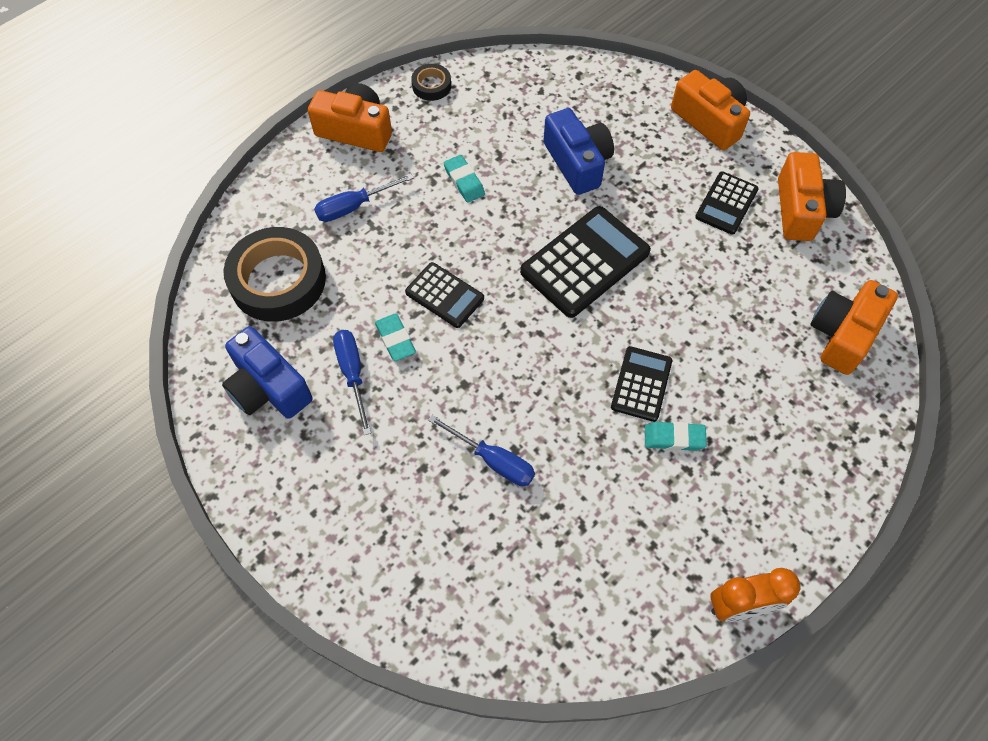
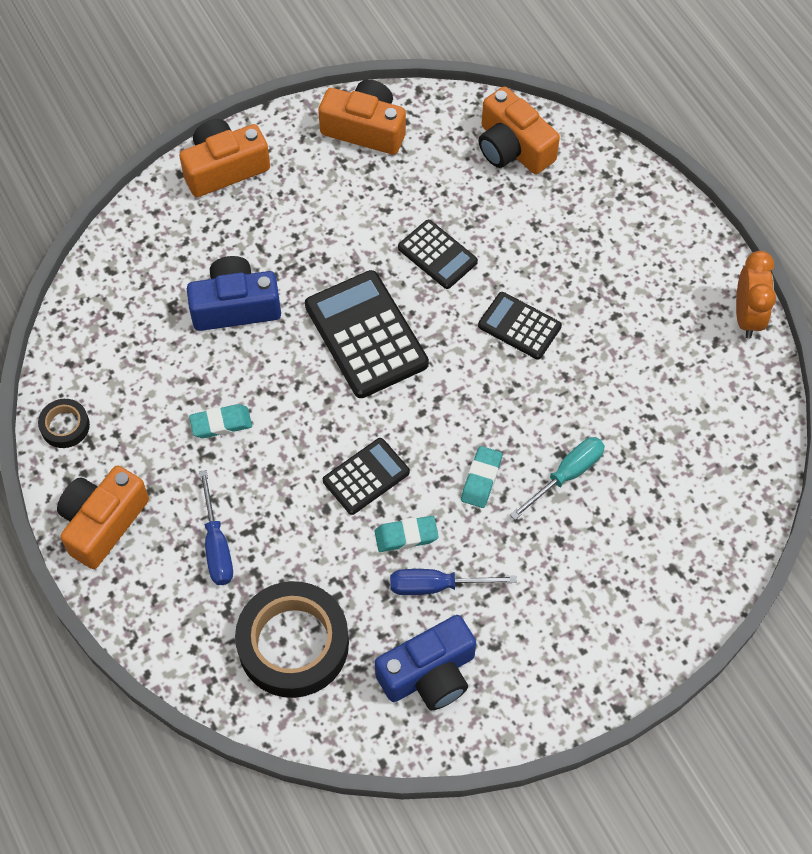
camera: 75 degrees left, 0 degrees up
(493, 460) = (566, 475): blue screwdriver -> turquoise screwdriver
(674, 438) = (582, 316): turquoise eraser -> turquoise eraser (481, 479)
(726, 203) = (336, 189): black calculator -> black calculator (437, 255)

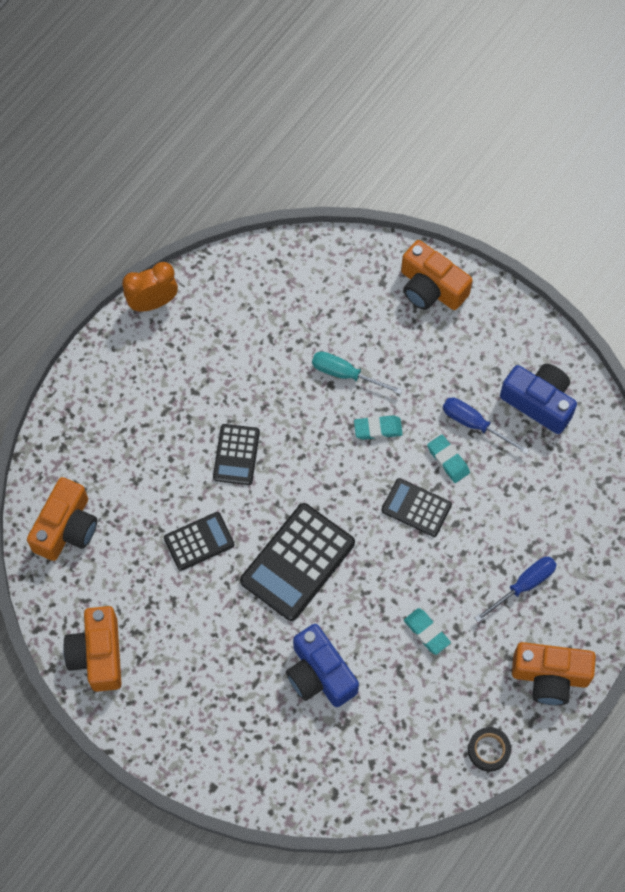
camera: 115 degrees left, 5 degrees up
(224, 168) = (190, 752): orange camera -> orange camera (431, 288)
(293, 643) = (566, 498): black tape -> none
(436, 586) = (474, 424): blue screwdriver -> blue screwdriver turned 150 degrees clockwise
(437, 255) = (199, 541): black calculator -> black calculator turned 45 degrees clockwise

